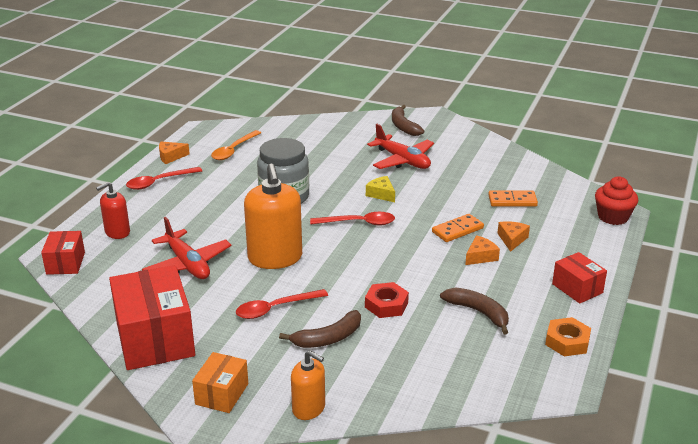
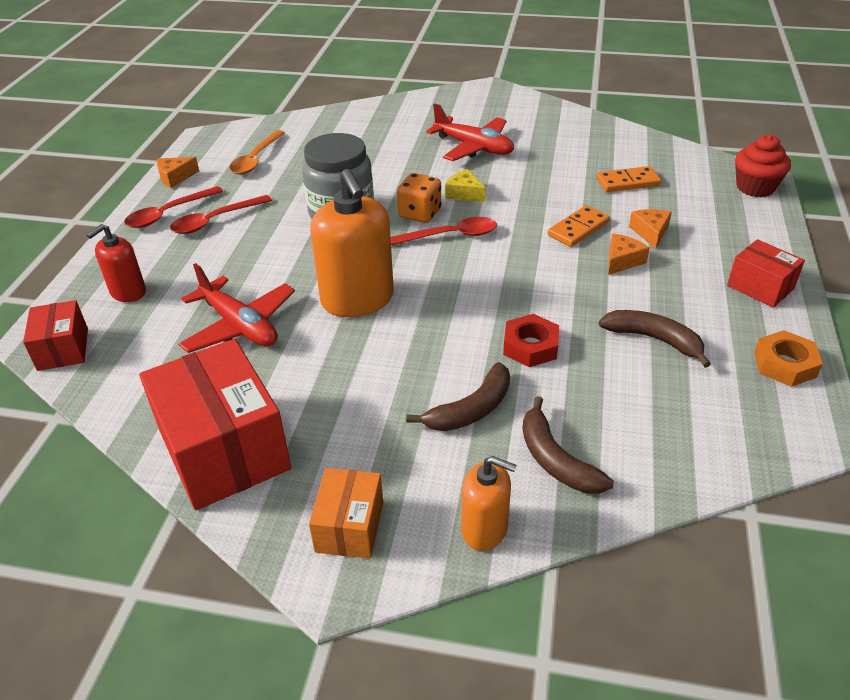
camera: 10 degrees left, 10 degrees up
(275, 308) = (383, 375): red spoon -> red spoon (215, 220)
(342, 204) = (420, 214): none -> orange dice
(403, 126) = (458, 105): brown banana -> brown banana (555, 460)

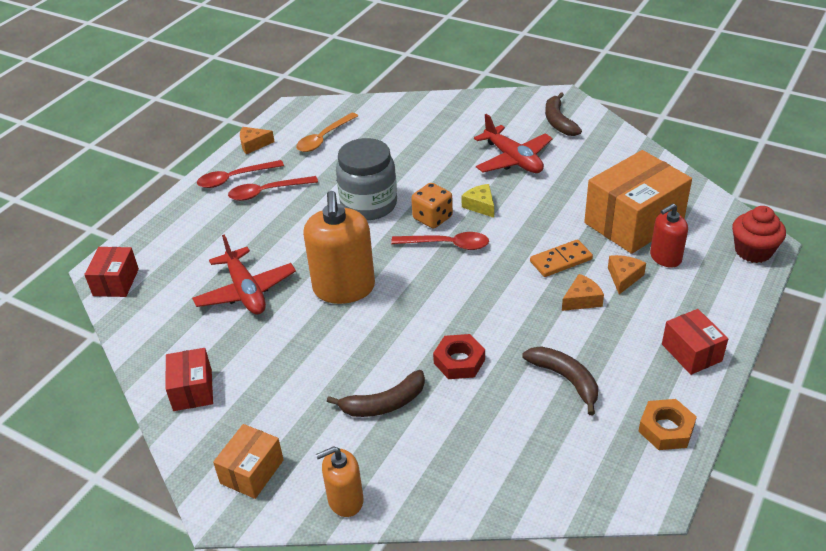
camera: 20 degrees right, 0 degrees up
(128, 292) = (178, 244): red soap dispenser -> red soap dispenser (665, 257)
(224, 449) = (192, 390): red box -> red box, size x0.52
(484, 529) = (345, 500): orange soap dispenser -> orange soap dispenser turned 120 degrees clockwise
(555, 460) = (426, 461): brown banana -> brown banana (558, 122)
(627, 182) = (633, 222): orange domino -> orange box

